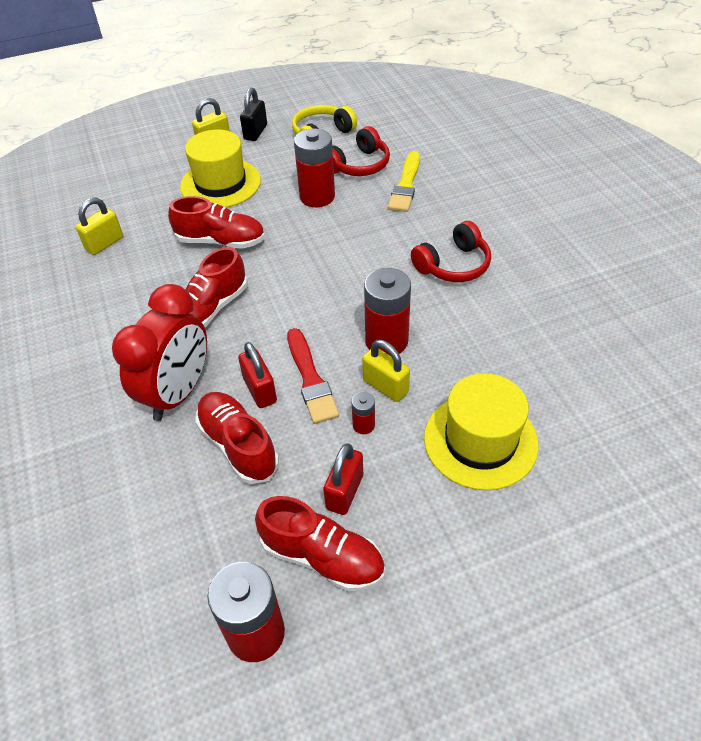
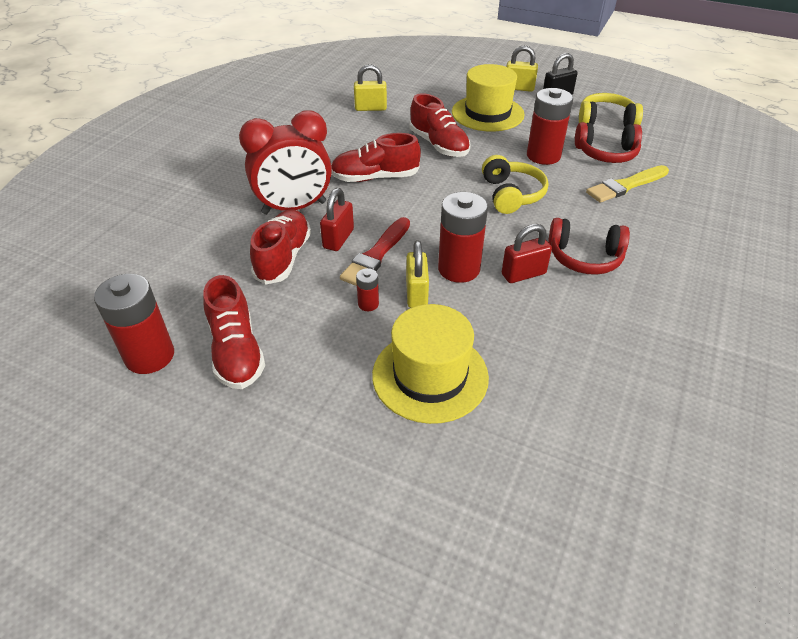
camera: 45 degrees right, 5 degrees down
(339, 248) = (511, 194): none -> yellow headphones
(344, 492) = (300, 330): red padlock -> red padlock (523, 274)

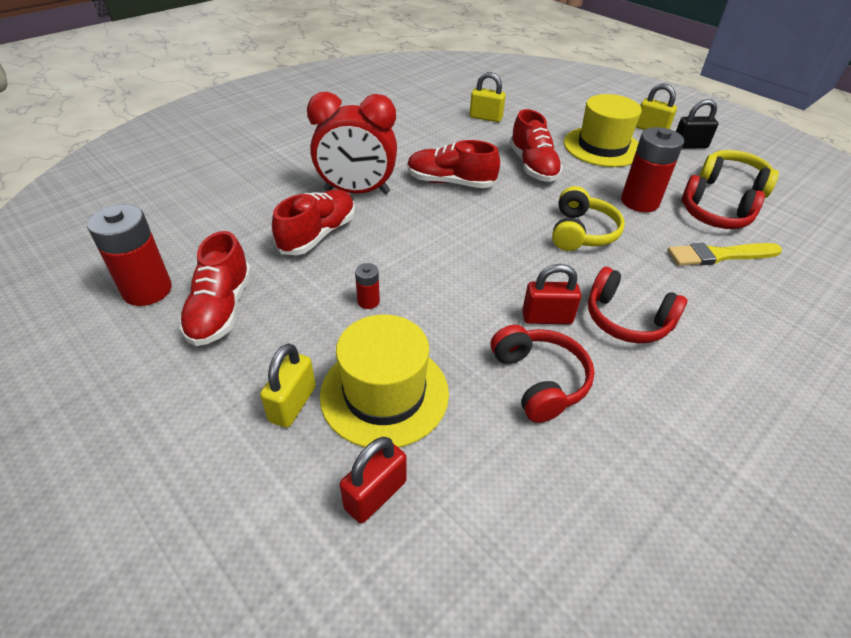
camera: 20 degrees right, 0 degrees up
(338, 239) = (379, 231): red padlock -> red padlock (375, 494)
(376, 255) = (406, 256): red brush -> none
(416, 294) = (422, 305): yellow padlock -> yellow padlock (293, 404)
(459, 269) = (480, 293): red battery -> none
(545, 326) = (539, 380): none -> red headphones

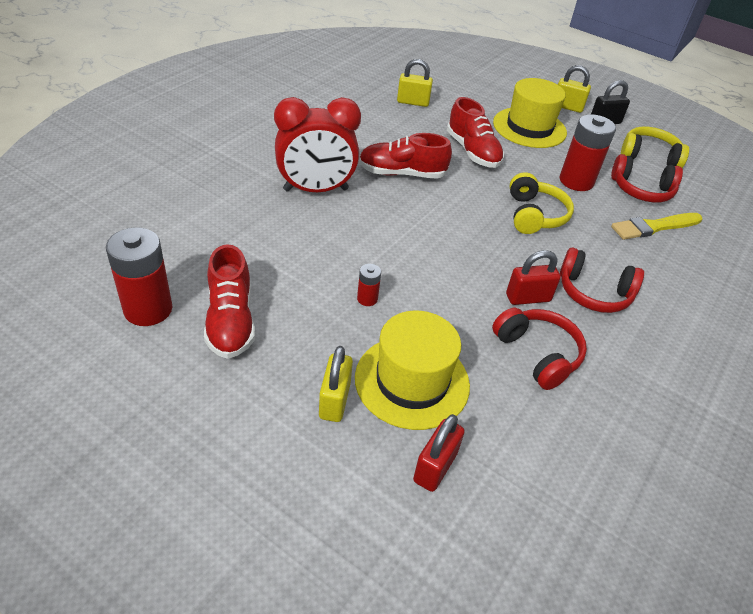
camera: 15 degrees left, 0 degrees up
(318, 235) = (295, 237): red shoe -> none

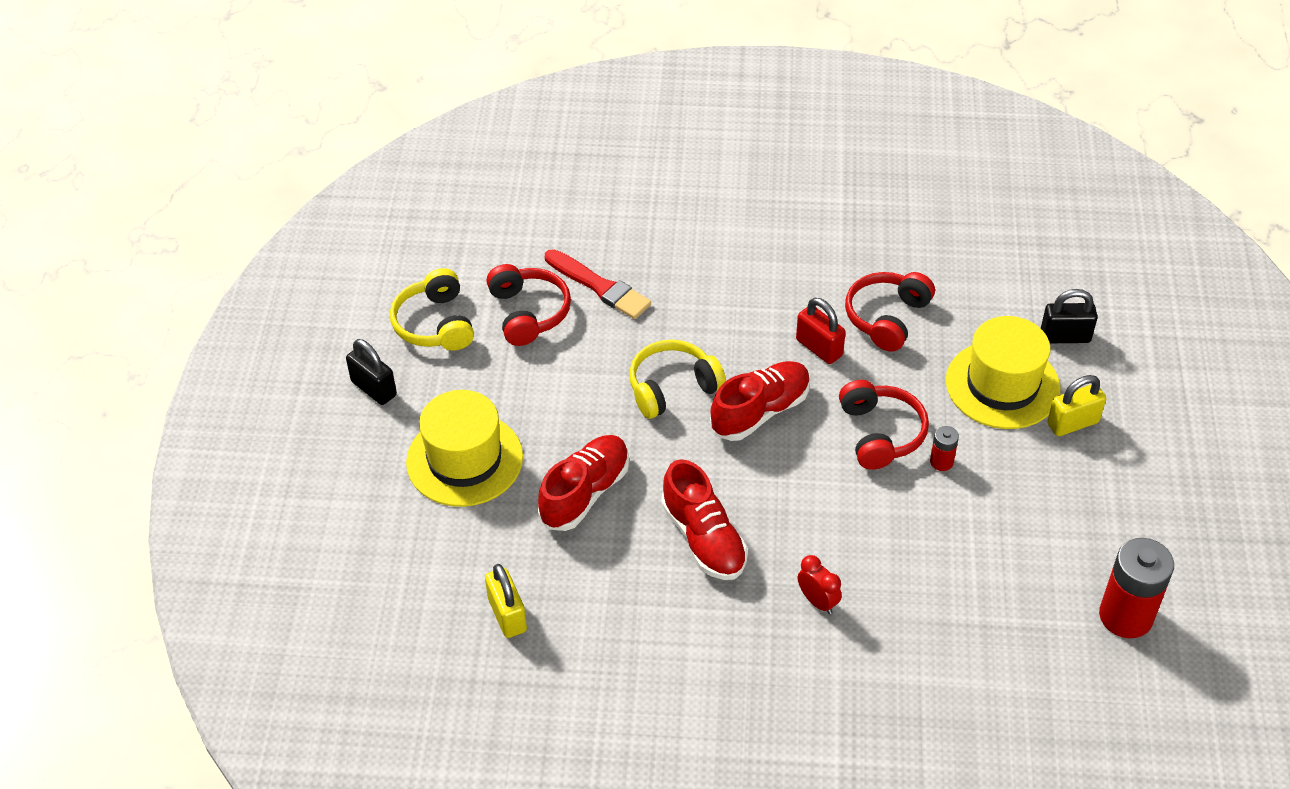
camera: 115 degrees left, 5 degrees up
(230, 321) = (1072, 544): red shoe -> red shoe (760, 411)
(316, 190) = (817, 601): red clock -> red clock, size x0.43
(435, 467) = (1065, 336): red padlock -> black padlock
(567, 107) = (362, 440): yellow padlock -> none
(576, 181) = (563, 374): red battery -> none
(594, 293) = (763, 304): red headphones -> red headphones (880, 433)
(653, 227) = (599, 287): yellow brush -> red brush

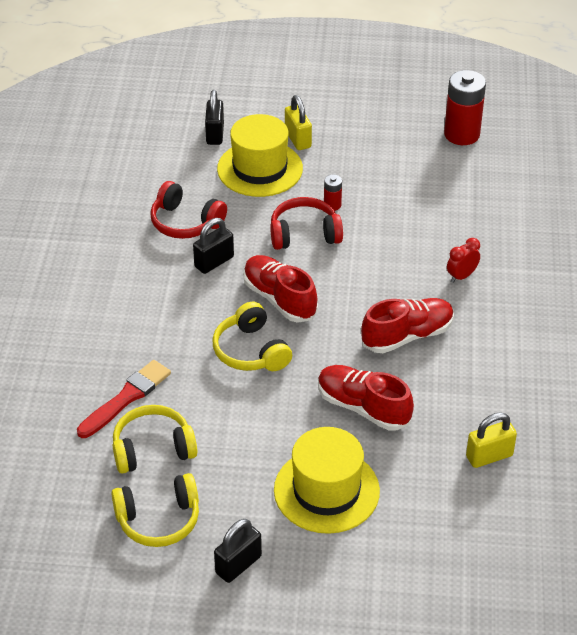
camera: 90 degrees left, 5 degrees down
(528, 313) = (153, 449): red headphones -> yellow headphones
(819, 348) = (214, 262): red padlock -> black padlock

